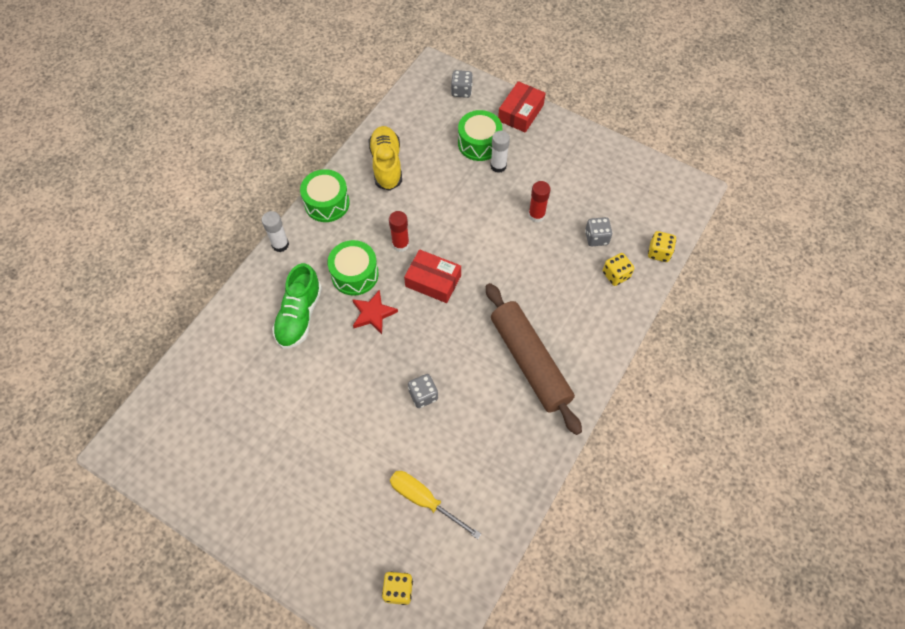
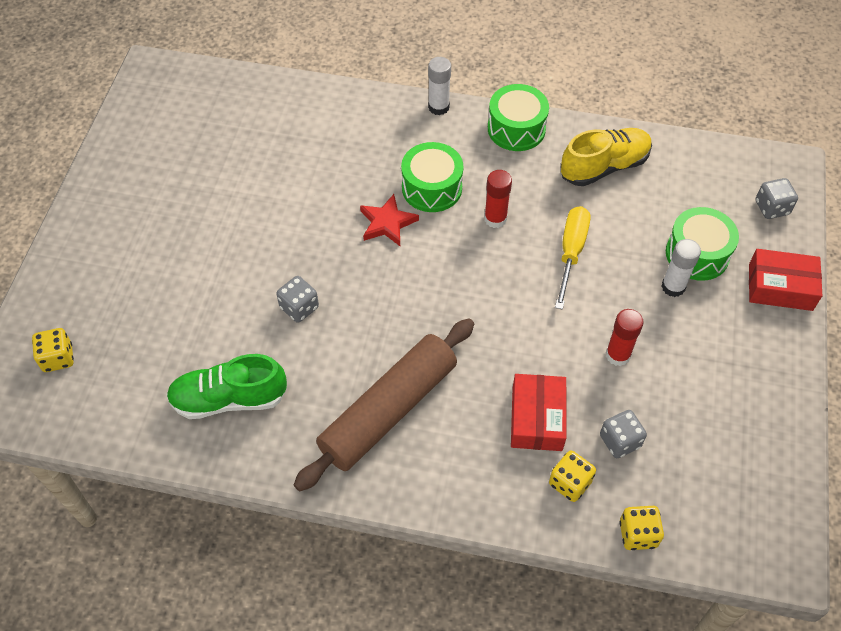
camera: 70 degrees right, 5 degrees down
(299, 315) = (355, 156): green shoe -> green shoe (229, 399)
(424, 500) = (168, 350): yellow screwdriver -> yellow screwdriver (571, 252)
(433, 281) = (459, 268): red box -> red box (537, 418)

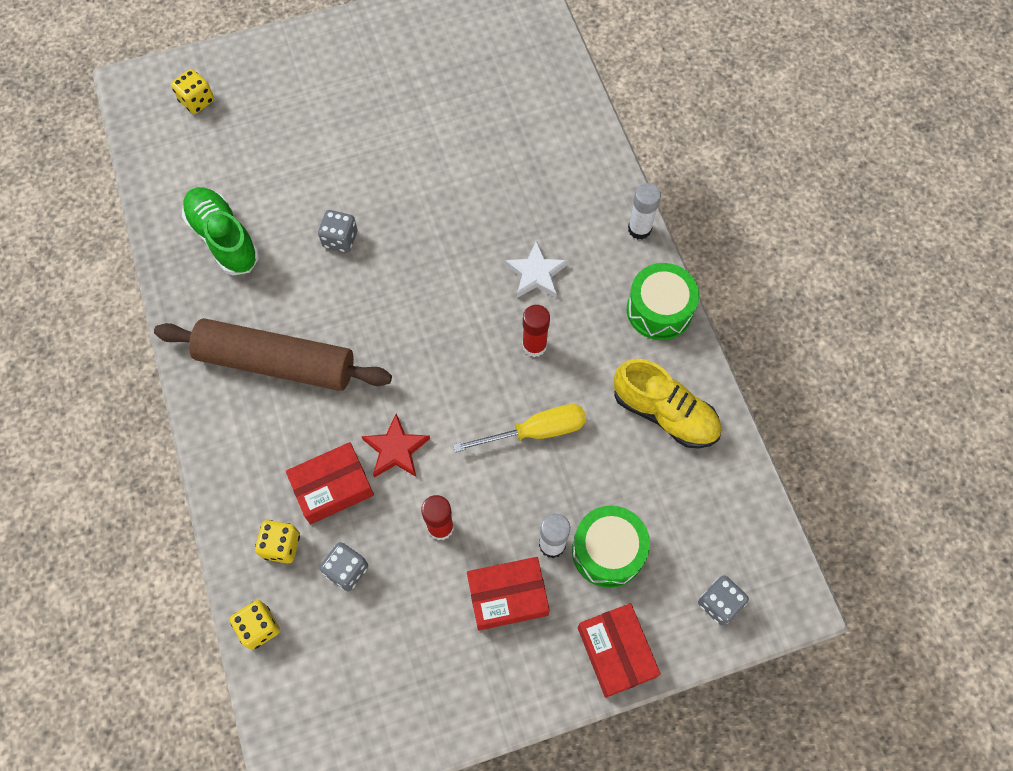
camera: 60 degrees right, 10 degrees up
(387, 223) = (472, 258): red star -> red star (396, 449)
(432, 188) = (536, 273): green drum -> white star
(701, 336) = (507, 596): none -> red box

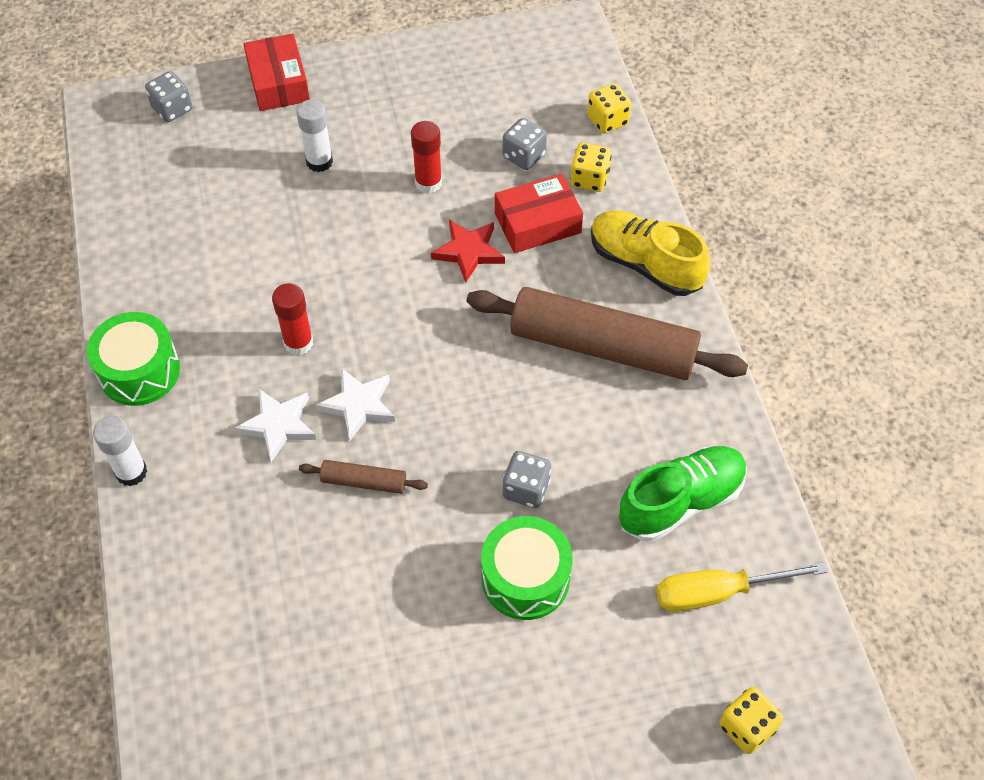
camera: 175 degrees left, 10 degrees down
(224, 239) = (680, 502): green shoe -> green shoe turned 90 degrees counterclockwise
(463, 235) = (364, 482): none -> brown rolling pin
(475, 295) = (358, 405): none -> white star
(507, 596) = (370, 127): red box -> none
(536, 431) = (315, 257): yellow screwdriver -> yellow screwdriver (718, 592)
(608, 551) = (266, 153): green drum -> green drum (525, 578)
(664, 413) = (170, 264): yellow shoe -> yellow shoe (645, 264)

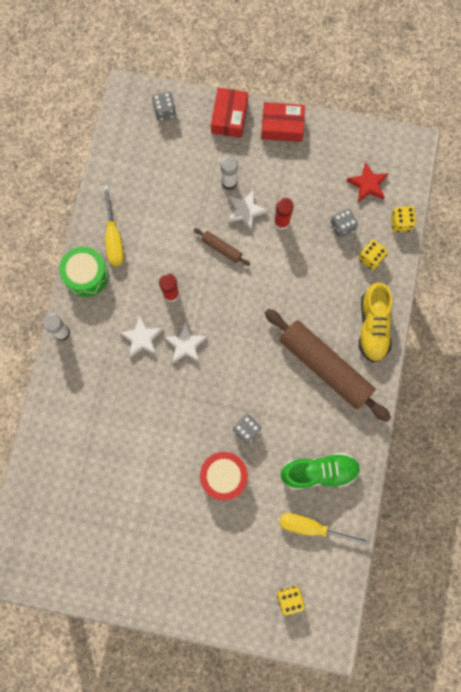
camera: 25 degrees right, 20 degrees up
(164, 301) = (114, 238): none -> yellow screwdriver
(364, 188) = (245, 211): none -> white star
(364, 482) = (170, 389): brown rolling pin -> brown rolling pin (221, 248)
(469, 251) = (283, 277): red star -> red star (368, 184)
(525, 578) = (224, 476): green drum -> red drum
(537, 223) = (328, 275): red box -> red box (282, 126)
(645, 264) = (373, 327): yellow shoe -> yellow shoe turned 150 degrees counterclockwise

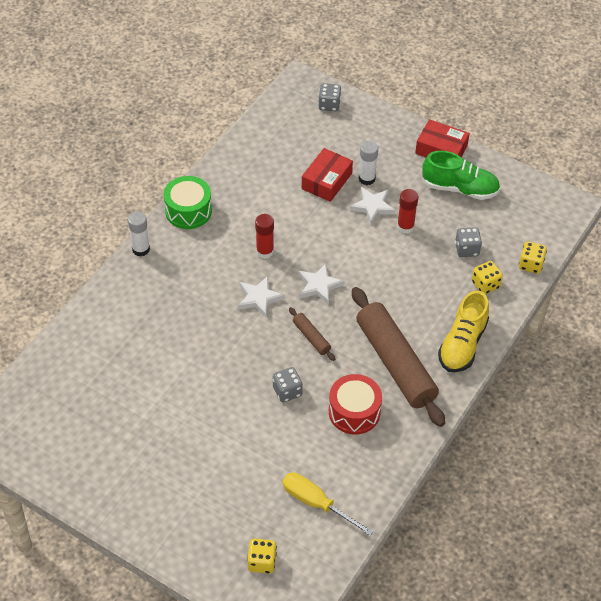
camera: 20 degrees right, 25 degrees down
(114, 238) = (230, 189): yellow screwdriver -> none
(142, 338) = (217, 279): white star -> white star (319, 286)
(221, 248) = (333, 230): brown rolling pin -> brown rolling pin (311, 337)
(224, 476) = (244, 425): red drum -> red drum (354, 412)
(229, 117) = (391, 127): red box -> red box (326, 181)
(319, 472) = (347, 455): green shoe -> green shoe (460, 188)
(368, 184) = (509, 222): red star -> none

